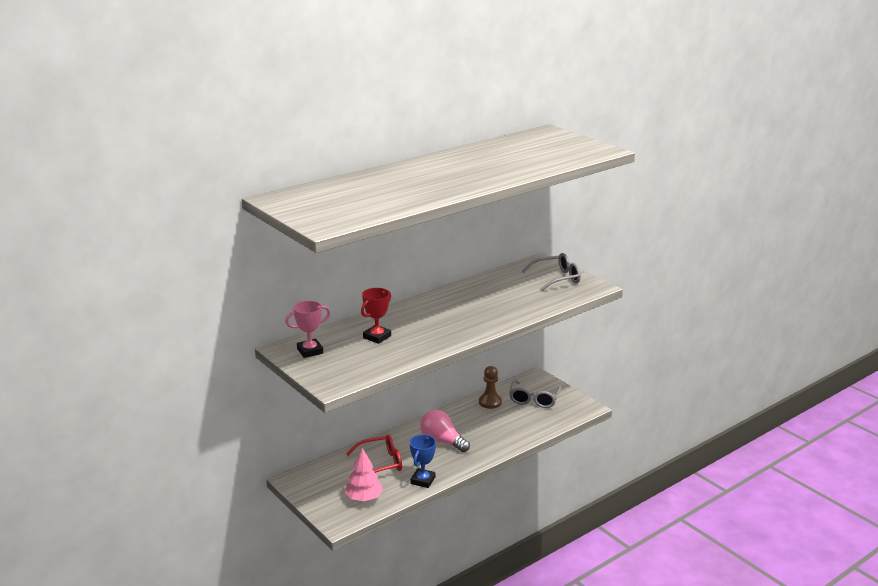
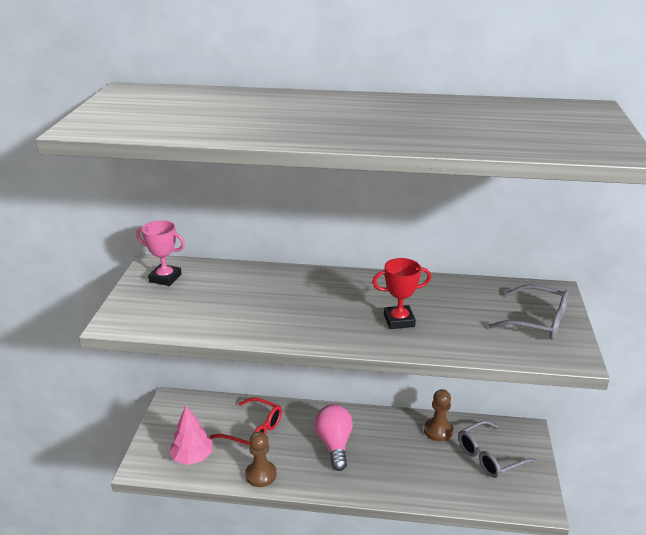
camera: 45 degrees right, 5 degrees up
(377, 337) = (239, 294): red trophy -> red trophy (399, 320)
(423, 480) = (261, 475): blue trophy -> brown pawn

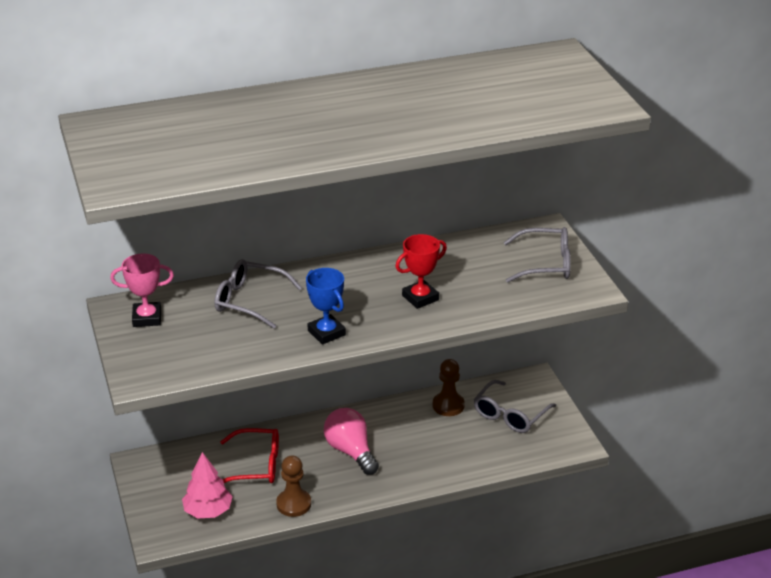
camera: 25 degrees left, 5 degrees up
(253, 286) = (249, 301): none -> grey glasses
(294, 328) = (326, 333): none -> blue trophy

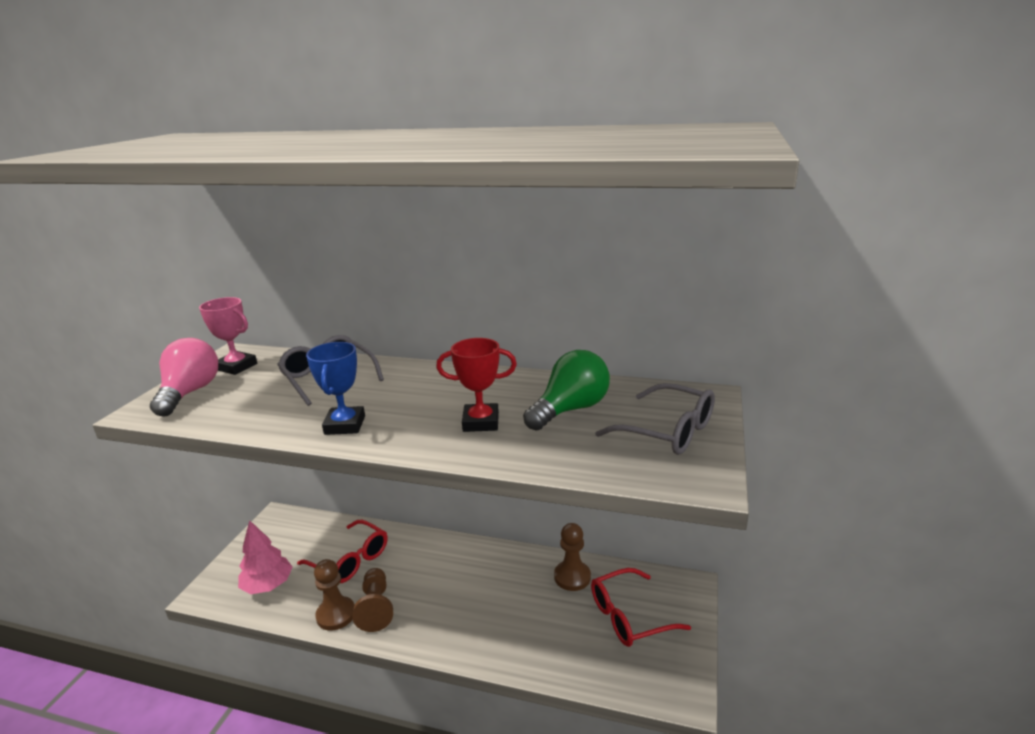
camera: 35 degrees right, 10 degrees down
(320, 487) = (376, 608): none -> brown pawn
(351, 451) = (438, 584): pink light bulb -> pink light bulb (190, 393)
(469, 268) = (570, 409): none -> green light bulb
(510, 415) = (629, 616): grey glasses -> red glasses

